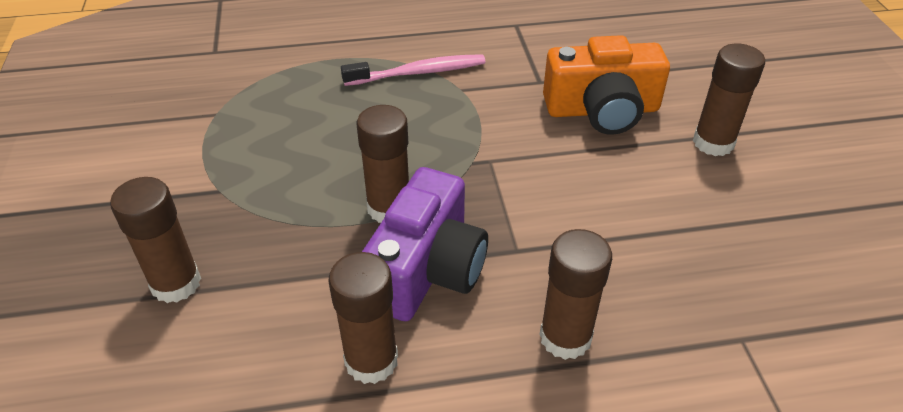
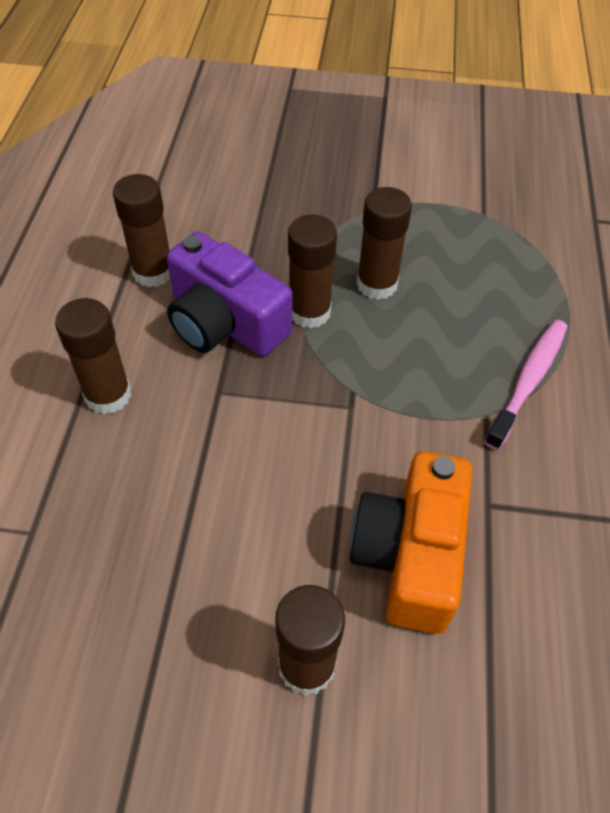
camera: 105 degrees right, 10 degrees up
(176, 283) = (276, 181): brown glue stick -> brown glue stick (377, 284)
(418, 73) = (528, 381): pink toothbrush -> pink toothbrush turned 150 degrees counterclockwise

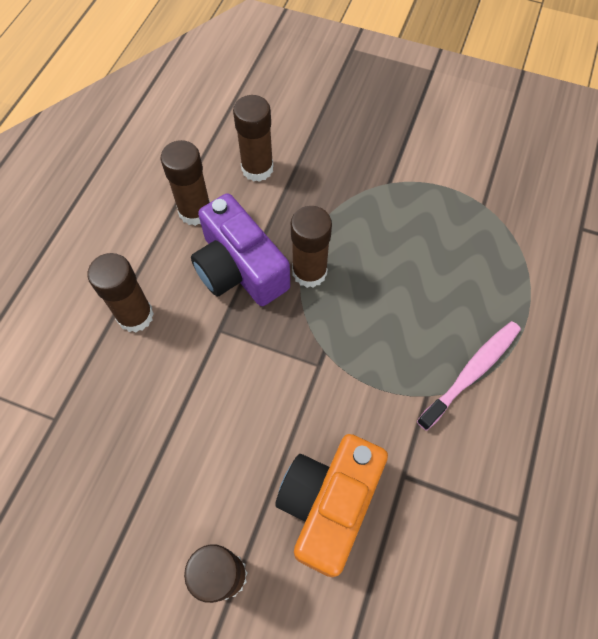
camera: 15 degrees right, 10 degrees up
(377, 284) = (372, 256): brown glue stick -> brown glue stick (257, 168)

